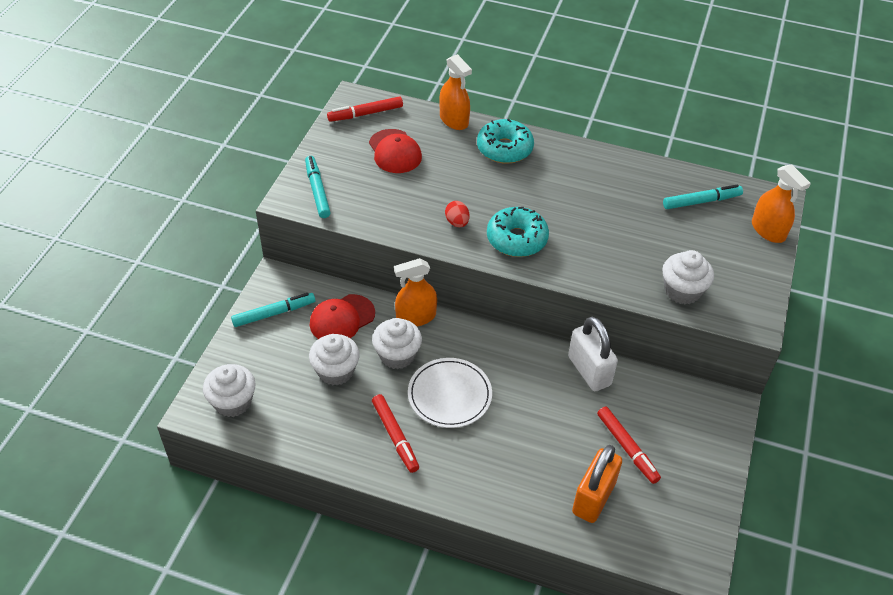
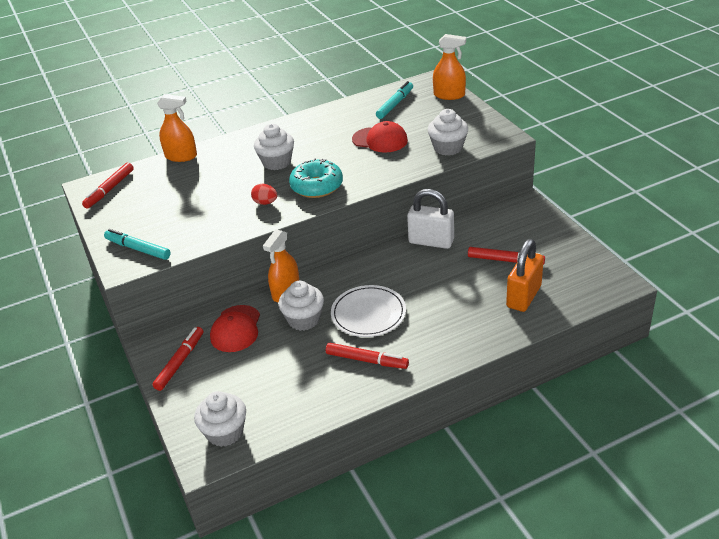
camera: 40 degrees left, 10 degrees down
(274, 313) = (180, 362): turquoise marker -> red marker
(335, 371) = (274, 359): white cupcake -> white cupcake (276, 162)
(395, 151) = (164, 195): red cap -> red cap (380, 140)
(504, 149) = (239, 150): turquoise donut -> none
(593, 498) = (523, 296): orange padlock -> orange padlock turned 45 degrees clockwise

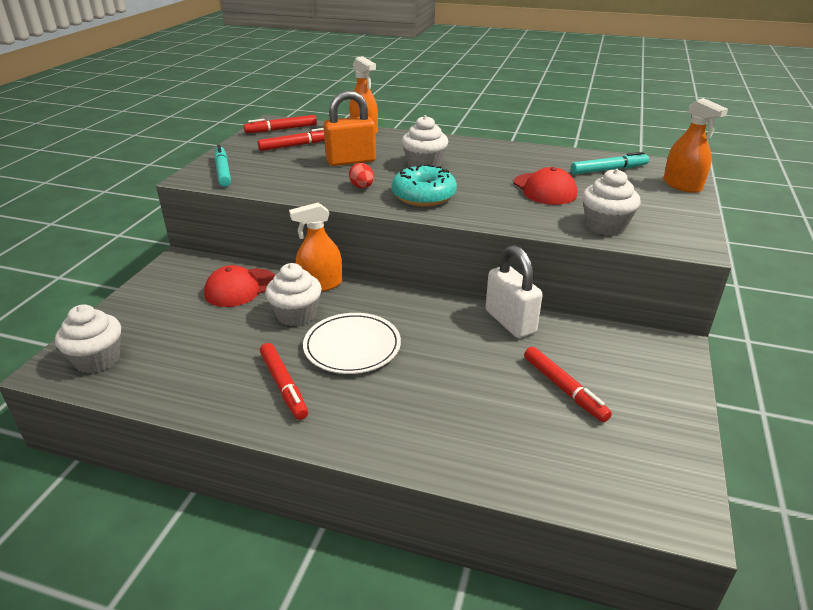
camera: 40 degrees right, 5 degrees down
(180, 362) = (168, 286): red marker -> red marker (296, 145)
(523, 296) = (529, 441): orange padlock -> orange padlock (351, 161)

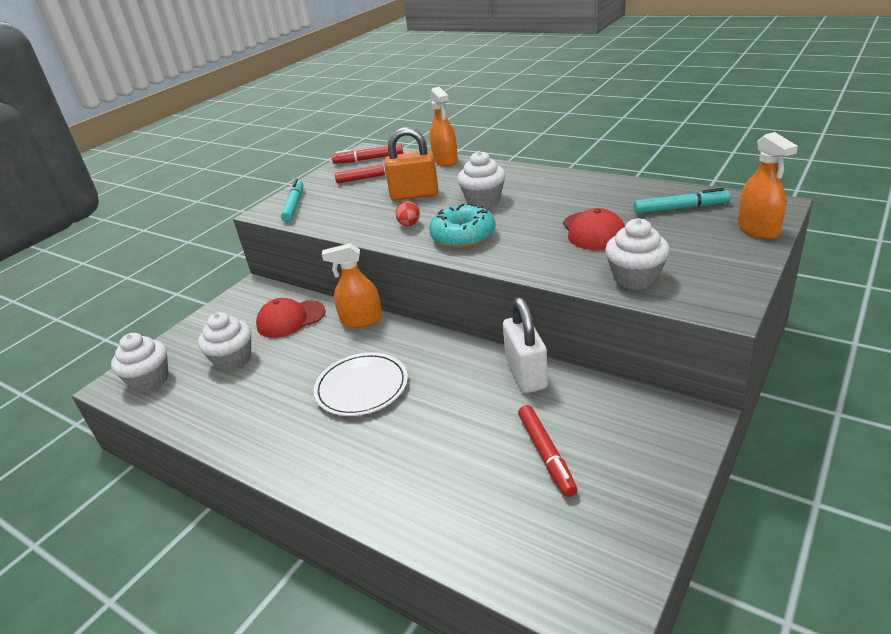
camera: 20 degrees right, 0 degrees up
(283, 386) = (285, 421): red marker -> none
(296, 315) = (326, 350): white cupcake -> white cupcake (233, 359)

